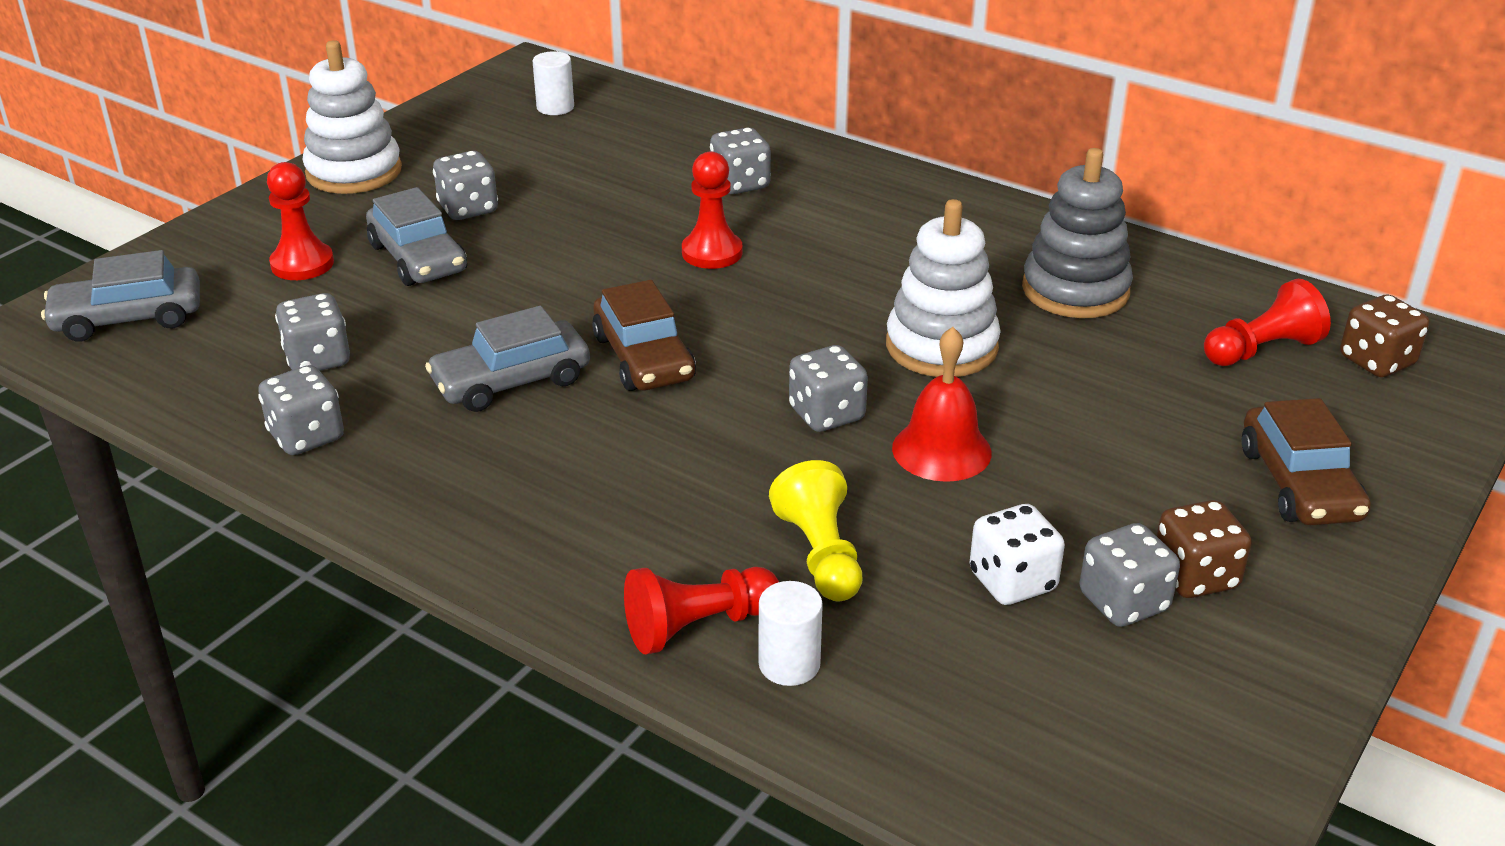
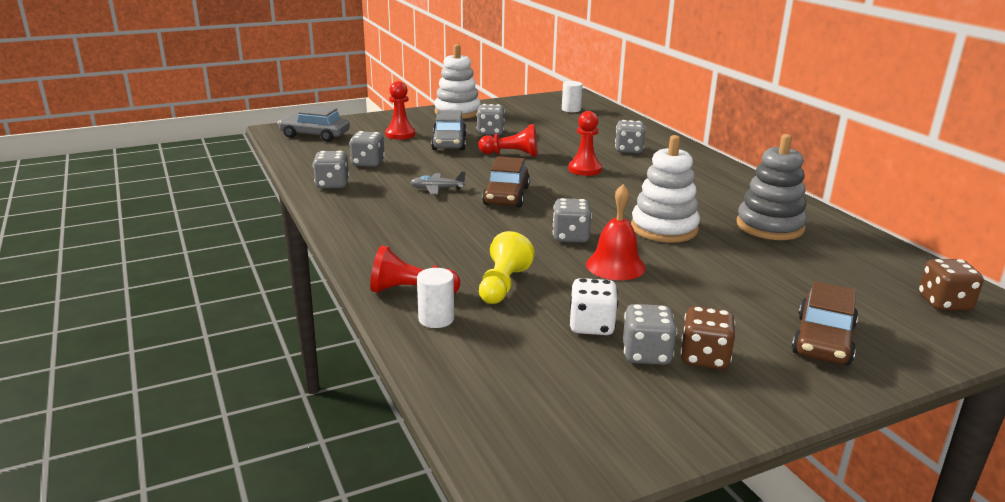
camera: 30 degrees right, 10 degrees down
(511, 381) = (437, 189): grey car -> grey plane
(1261, 350) = (865, 278): red pawn -> red pawn (511, 154)

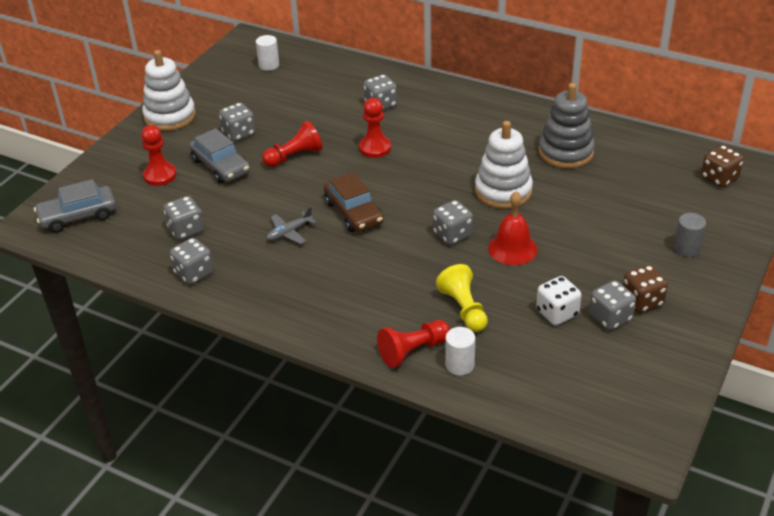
camera: 35 degrees left, 15 degrees up
(823, 340) = (686, 248): brown car -> grey cylinder

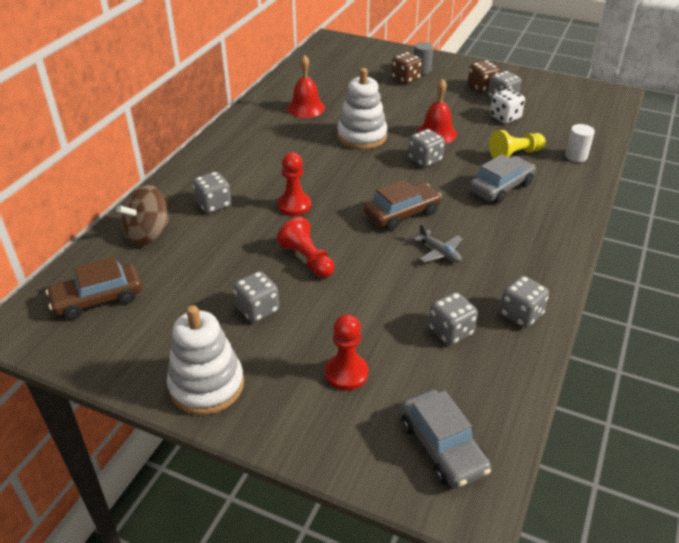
camera: 95 degrees left, 0 degrees up
(220, 166) = (326, 318): grey car -> grey car (501, 187)
(269, 65) = (98, 299): white cylinder -> brown car
(343, 77) = (148, 234): none -> brown spinning top
(413, 351) = (571, 176): red pawn -> none
(566, 152) = (306, 108): grey stacking toy -> red bell
(719, 178) = (340, 54): brown dice -> brown dice (405, 79)

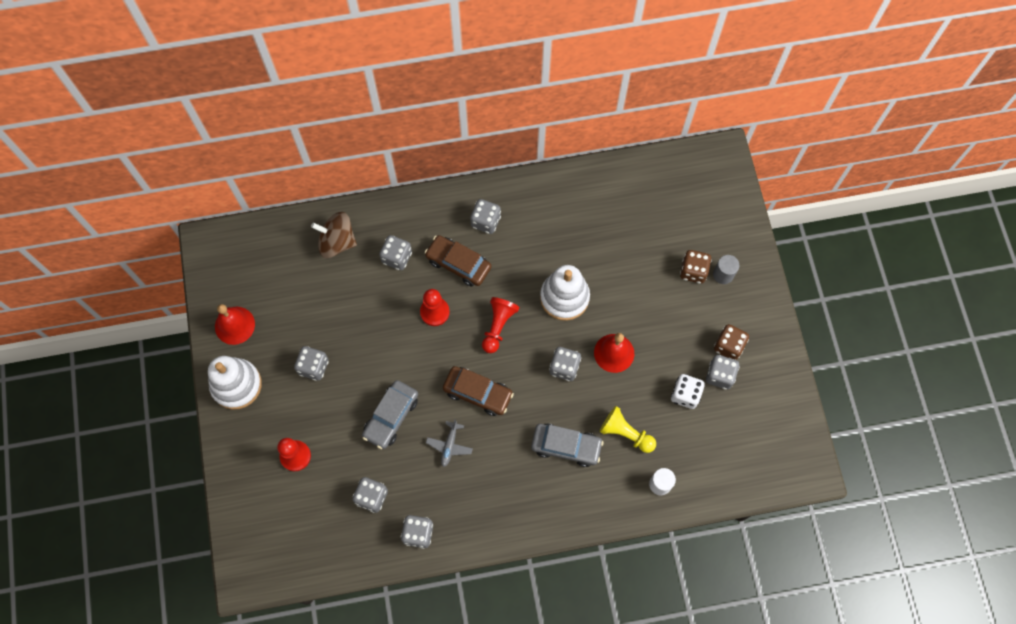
camera: 55 degrees right, 30 degrees up
(98, 299) = (260, 266): brown car -> brown car (458, 264)
(246, 146) = (485, 221): none -> grey dice
(306, 108) = (577, 223): red bell -> red bell (234, 325)
(307, 259) = (381, 363): red pawn -> red pawn (498, 326)
(442, 446) = (274, 542): grey car -> grey car (391, 417)

